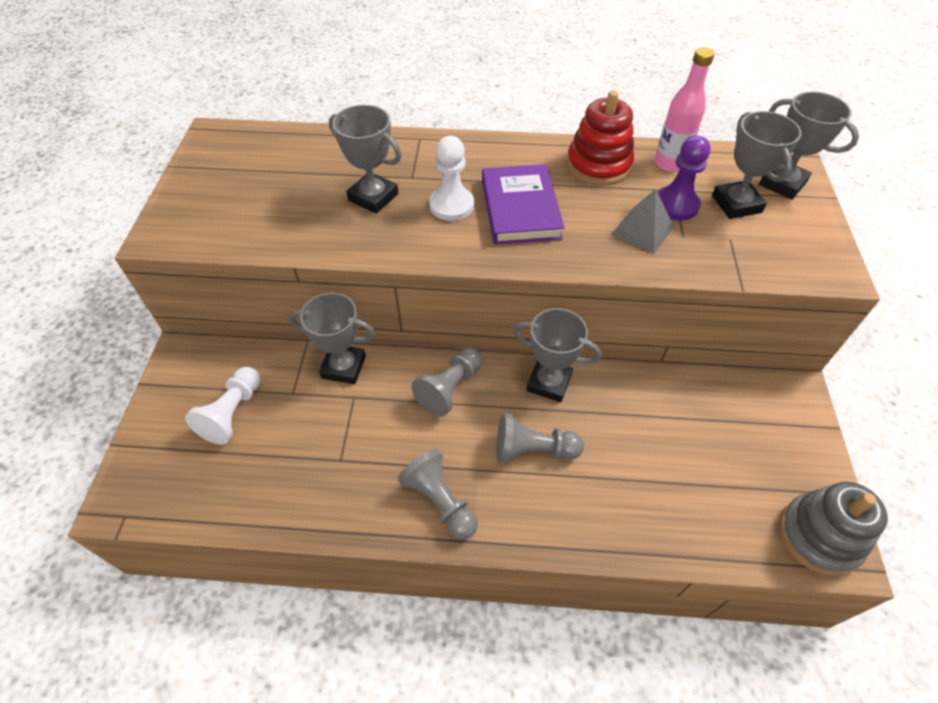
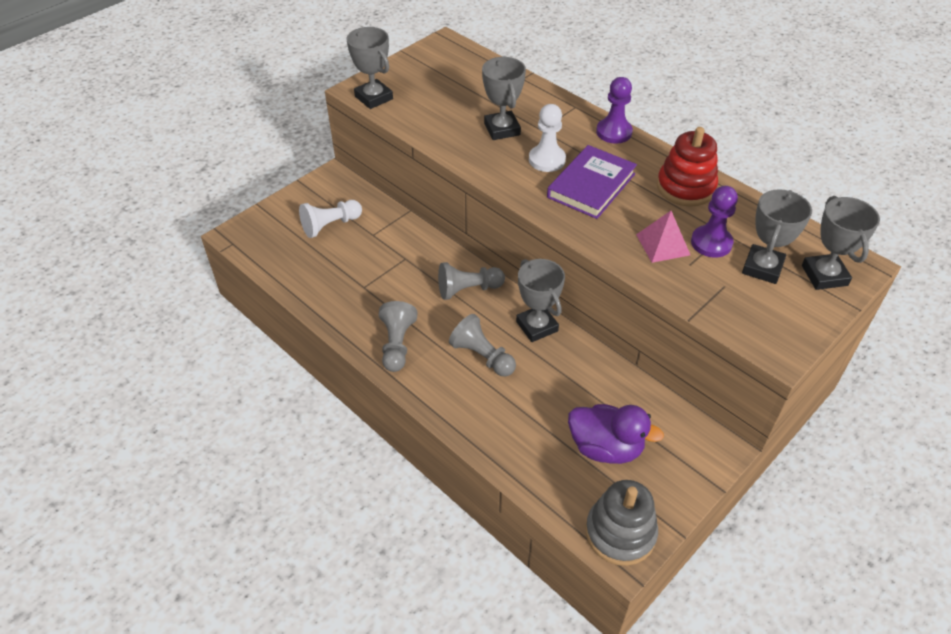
camera: 40 degrees right, 5 degrees down
(343, 367) = (416, 238): grey trophy -> grey trophy (374, 98)
(482, 145) = (614, 132): none -> purple pawn
(642, 230) = (663, 244): grey pyramid -> pink pyramid
(669, 164) = (745, 214): pink bottle -> none
(723, 460) = (605, 448): none -> purple duck

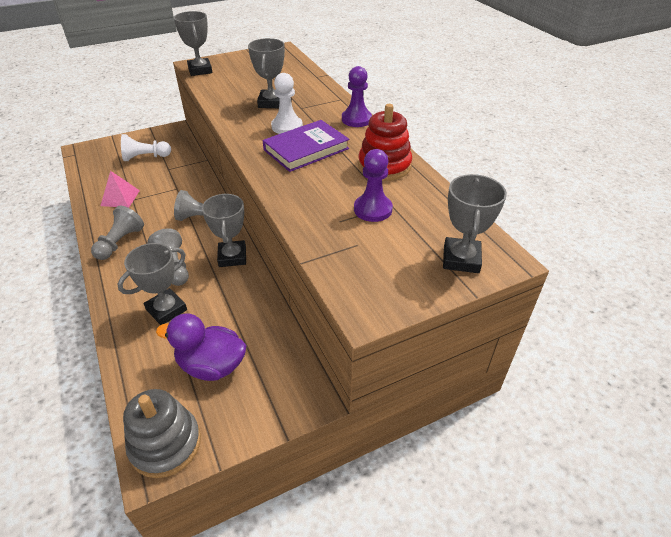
camera: 20 degrees right, 5 degrees down
(605, 448) = (212, 366): purple duck -> purple duck turned 150 degrees clockwise
(663, 244) = (328, 201): pink pyramid -> pink pyramid (120, 198)
(762, 268) = (404, 239): grey trophy -> grey trophy (166, 310)

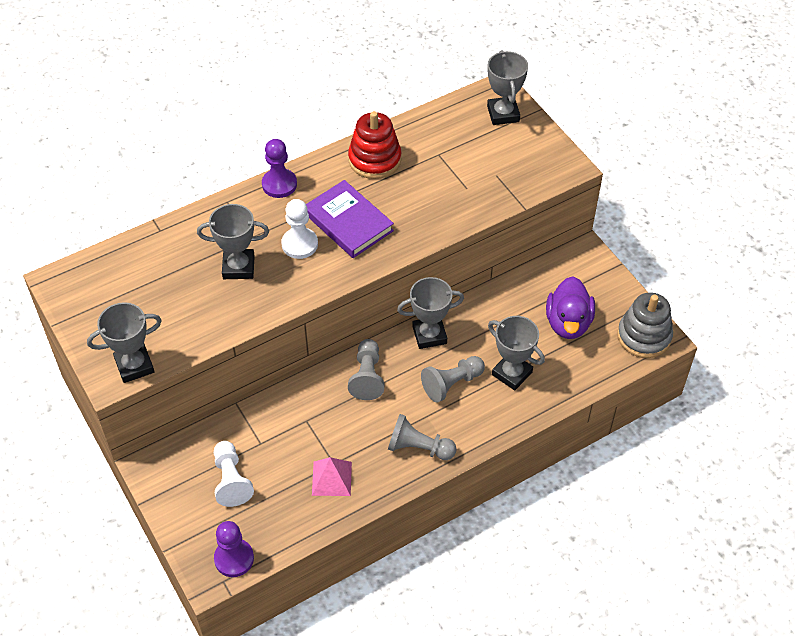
camera: 95 degrees left, 10 degrees up
(373, 209) = (447, 166): purple pawn -> purple pawn (234, 558)
(461, 259) = (503, 114): grey trophy -> grey trophy turned 75 degrees clockwise

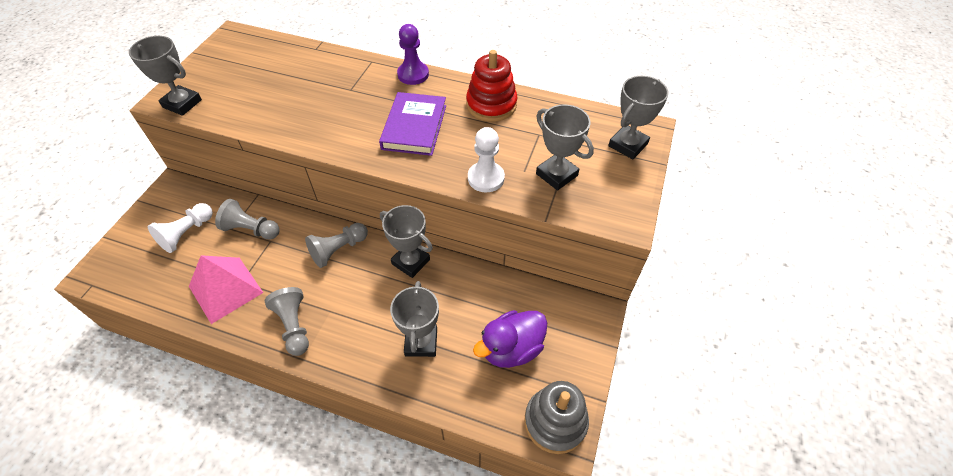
camera: 50 degrees right, 0 degrees up
(234, 558) = (115, 278): purple pawn -> none
(238, 267) = (315, 99): grey trophy -> grey trophy (556, 175)
(299, 244) = (367, 115): white pawn -> white pawn (486, 178)
(332, 478) = (225, 289): pink pyramid -> pink pyramid, size x1.54
(452, 384) = (375, 307): grey pawn -> grey pawn (251, 229)

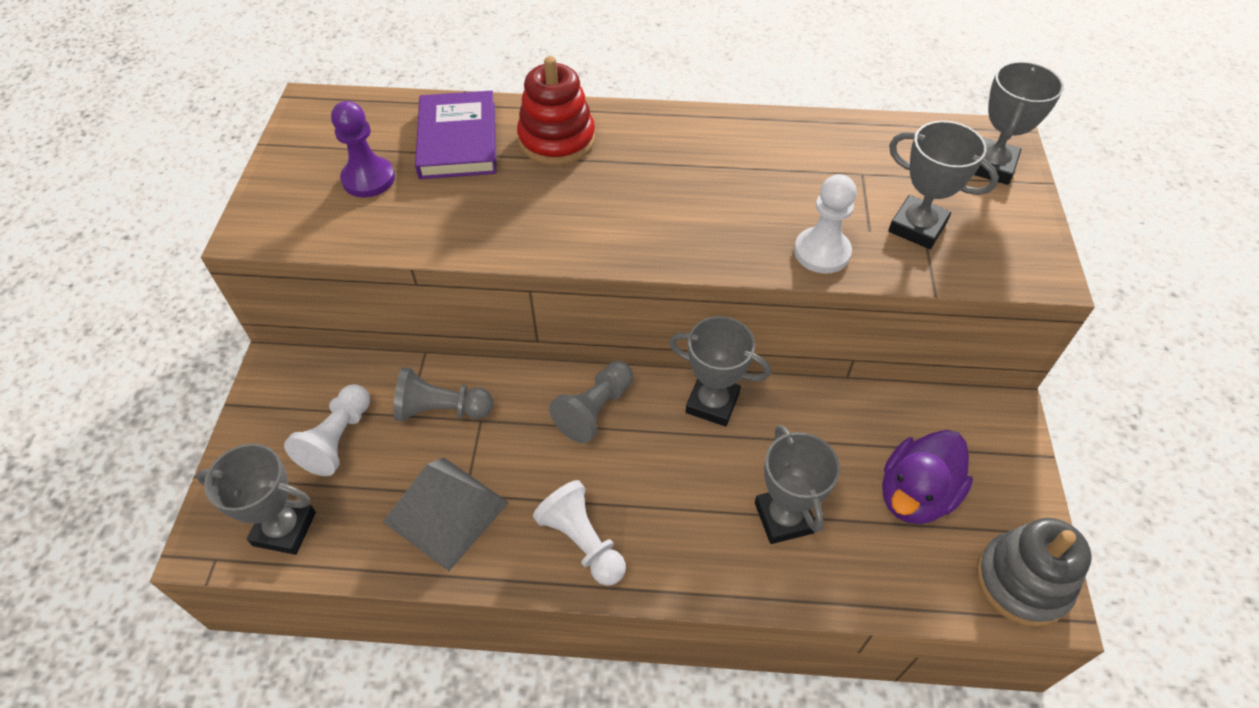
camera: 15 degrees left, 0 degrees up
(182, 103) = (288, 229): grey trophy -> grey trophy (284, 529)
(225, 289) = (446, 512): pink pyramid -> grey pyramid
(294, 326) = (582, 542): grey pawn -> white pawn
(413, 74) = (634, 118): purple pawn -> purple pawn (368, 179)
(414, 127) = (678, 197): purple book -> purple book (458, 140)
(491, 105) = (773, 143): red stacking toy -> red stacking toy (557, 140)

